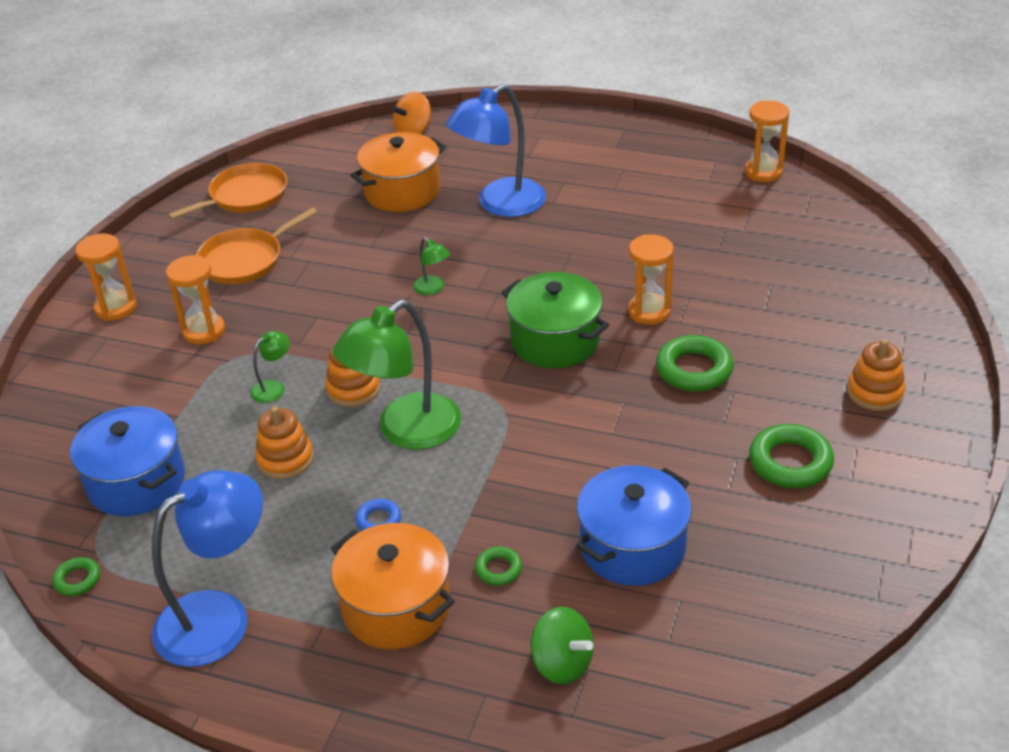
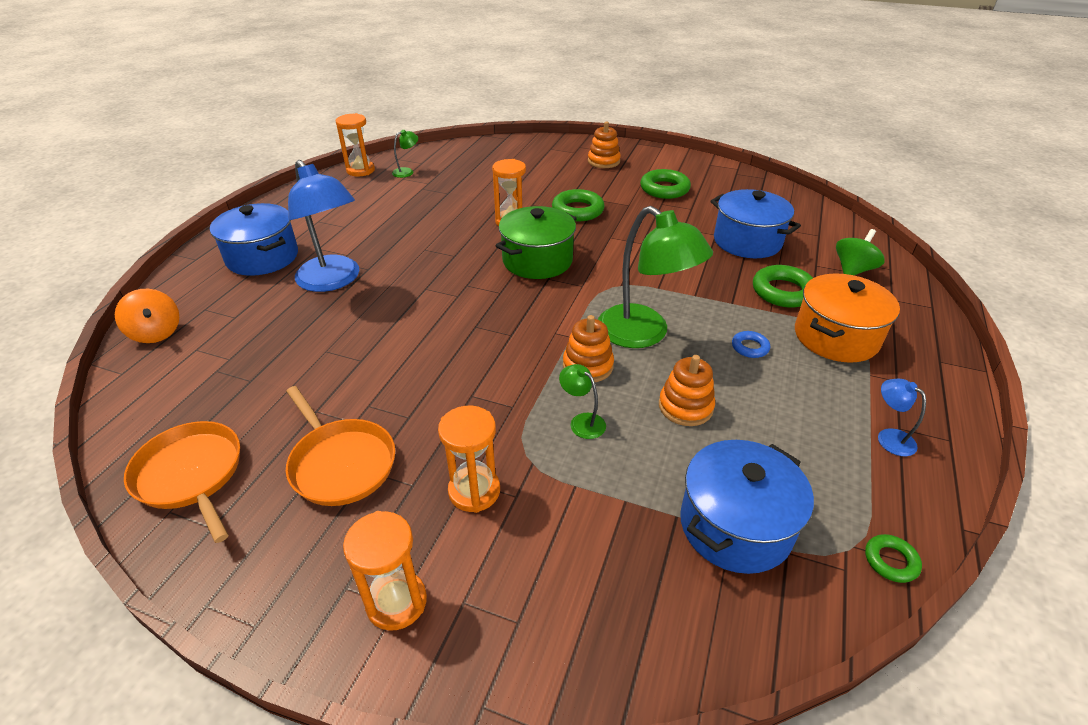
camera: 90 degrees left, 0 degrees up
(219, 617) = (889, 437): blue lamp -> blue lamp, size x0.43
(402, 191) = (271, 340): orange pot -> none
(433, 289) = (449, 320): green lamp -> green lamp (407, 171)
(498, 569) = (783, 291): green ring -> green ring, size x1.87
(541, 153) = (262, 257): none -> blue pot

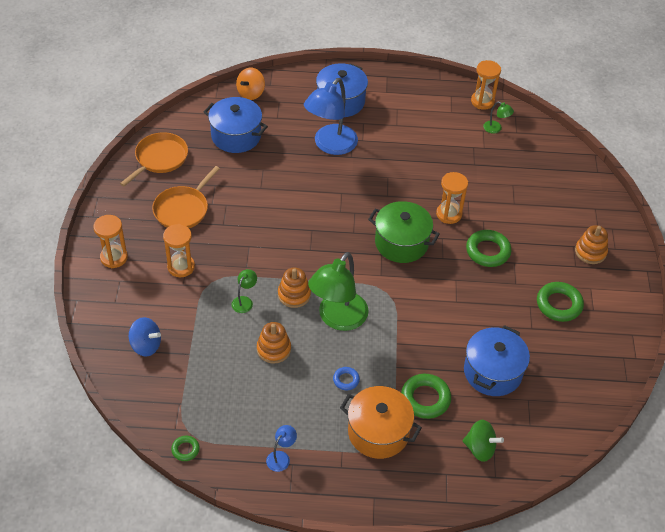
camera: 70 degrees right, 10 degrees up
(645, 582) = (146, 345): none -> blue spinning top
(735, 526) = (189, 380): blue pot -> blue pot (236, 136)

